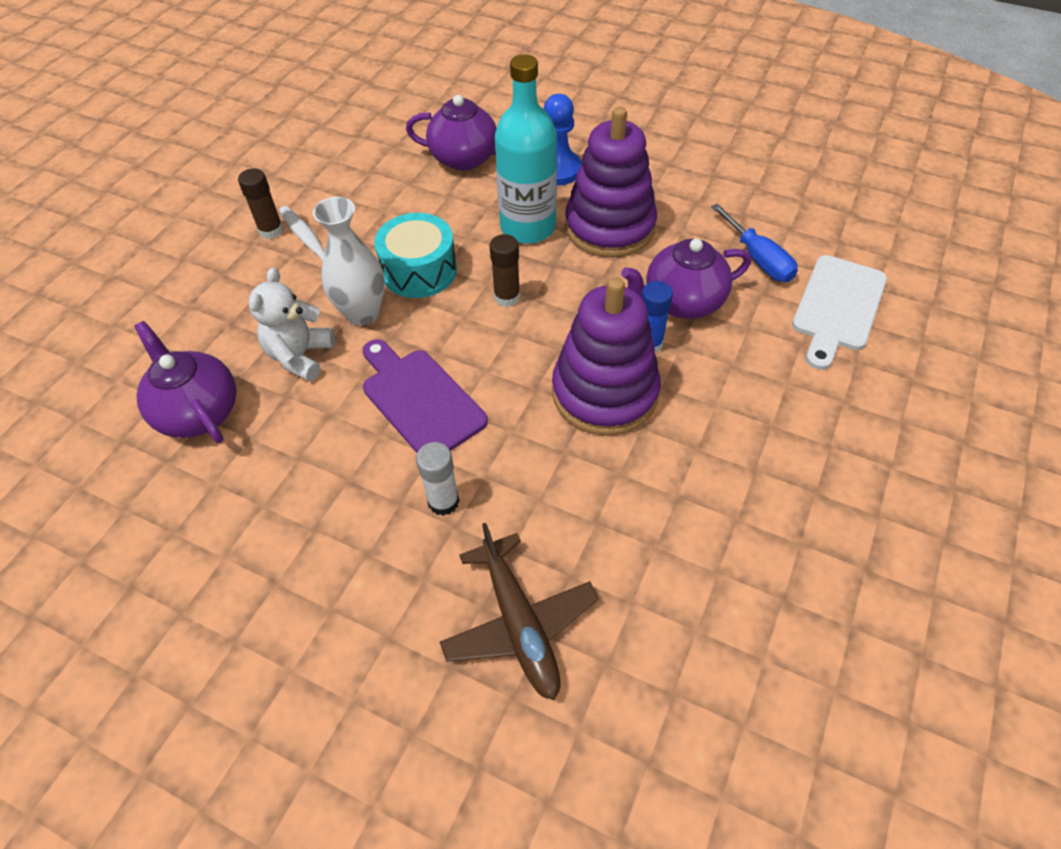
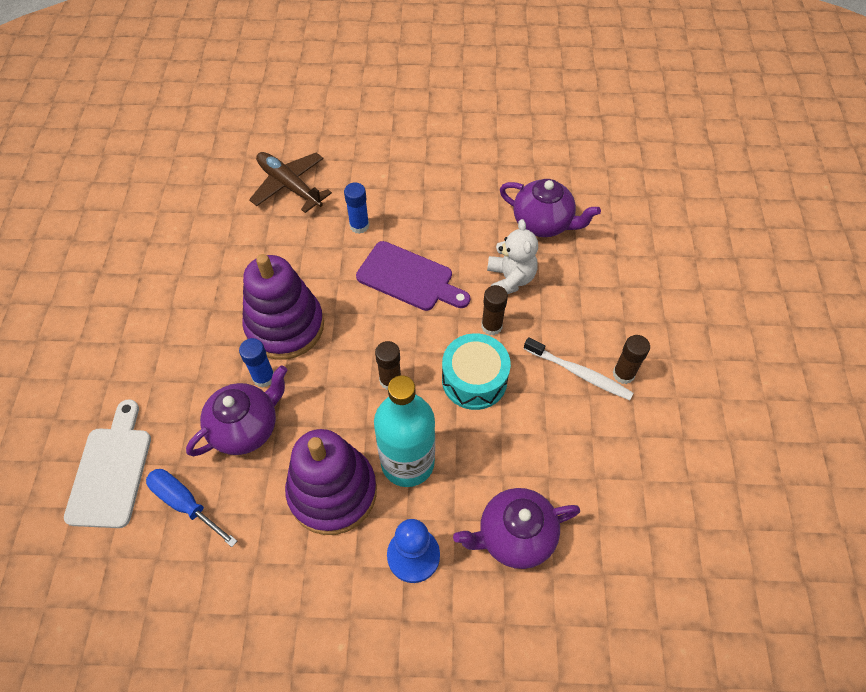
camera: 155 degrees right, 5 degrees up
(362, 313) = (491, 326): white vase -> brown glue stick
(443, 501) = (359, 226): white glue stick -> blue glue stick

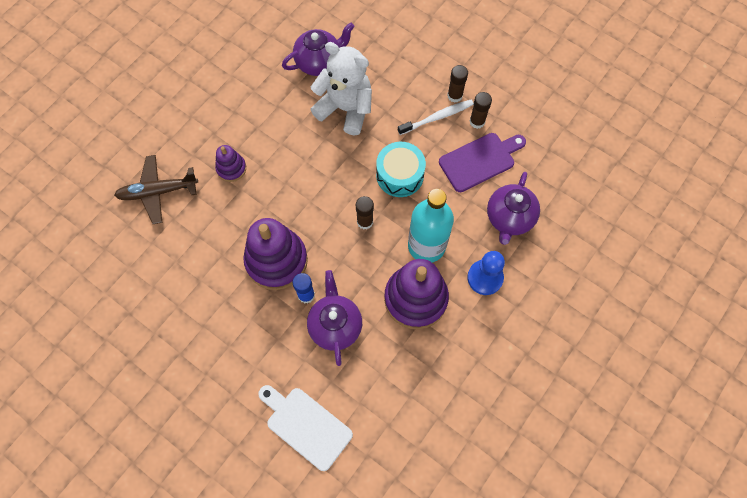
camera: 55 degrees left, 10 degrees up
(185, 503) = (362, 389): blue screwdriver -> none
(359, 226) = (231, 168): blue glue stick -> purple stacking toy
(409, 278) = (298, 165): purple cutting board -> purple cutting board (480, 161)
(491, 326) = (370, 141): brown glue stick -> brown glue stick (477, 121)
(510, 279) = (345, 109): white teddy bear -> white teddy bear, size x1.54

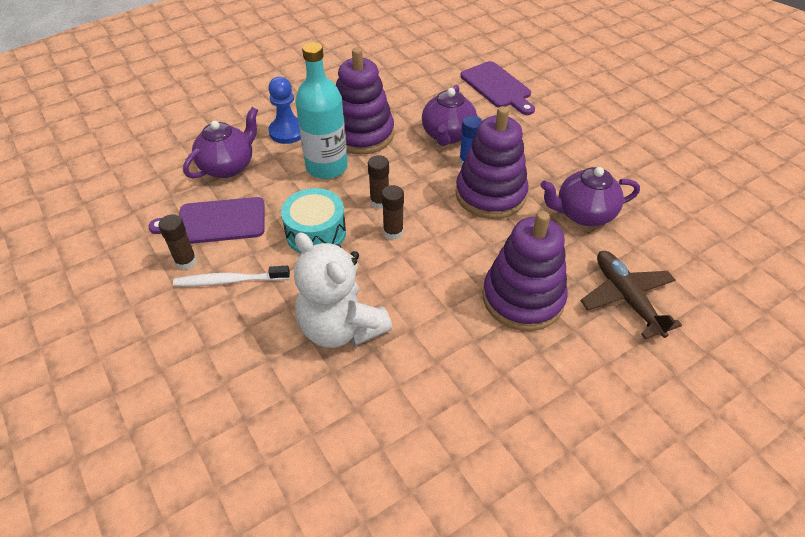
camera: 160 degrees left, 20 degrees down
(158, 192) = (626, 298): brown plane -> brown plane turned 120 degrees counterclockwise
(231, 168) = (522, 298): purple stacking toy -> purple stacking toy, size x1.97
(306, 425) = (497, 87): white cutting board -> purple cutting board
(319, 62) = (347, 410): purple teapot -> purple teapot (583, 214)
(455, 96) = (188, 300): brown glue stick -> brown glue stick (393, 232)

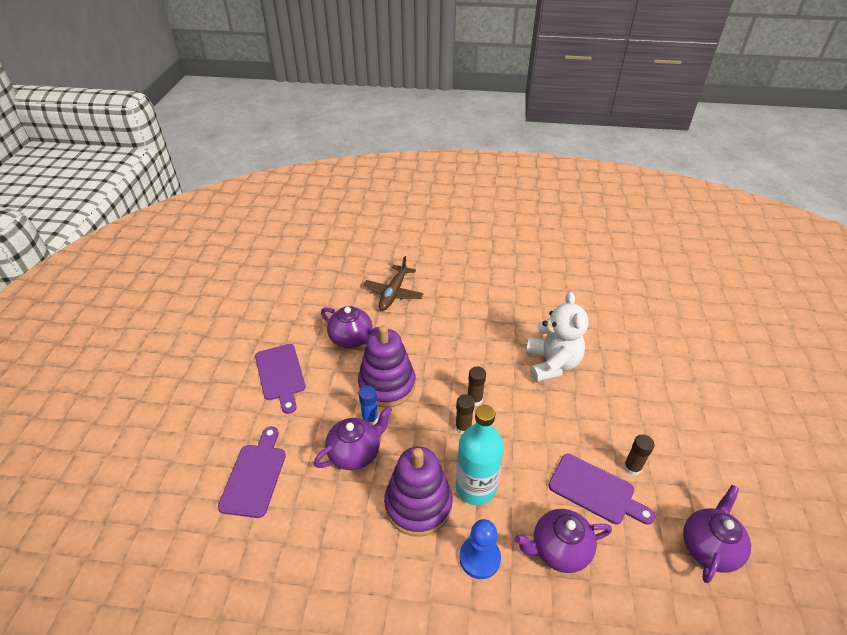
camera: 140 degrees left, 5 degrees down
(90, 235) = (708, 547): none -> purple teapot
(230, 281) = (605, 433): white toothbrush -> none
(316, 233) = (526, 432): turquoise drum -> none
(522, 298) = (442, 321): purple stacking toy -> none
(589, 147) = (280, 374): none -> purple cutting board

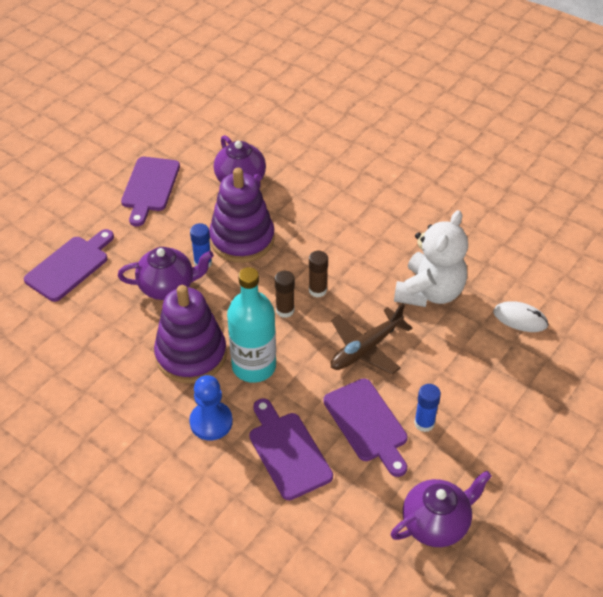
camera: 30 degrees right, 5 degrees up
(393, 293) = (319, 150): brown plane -> brown plane (366, 348)
(559, 549) = (287, 452): purple teapot -> purple cutting board
(623, 356) = (520, 319): none -> white mouse
(632, 468) = (424, 423): brown glue stick -> blue glue stick

